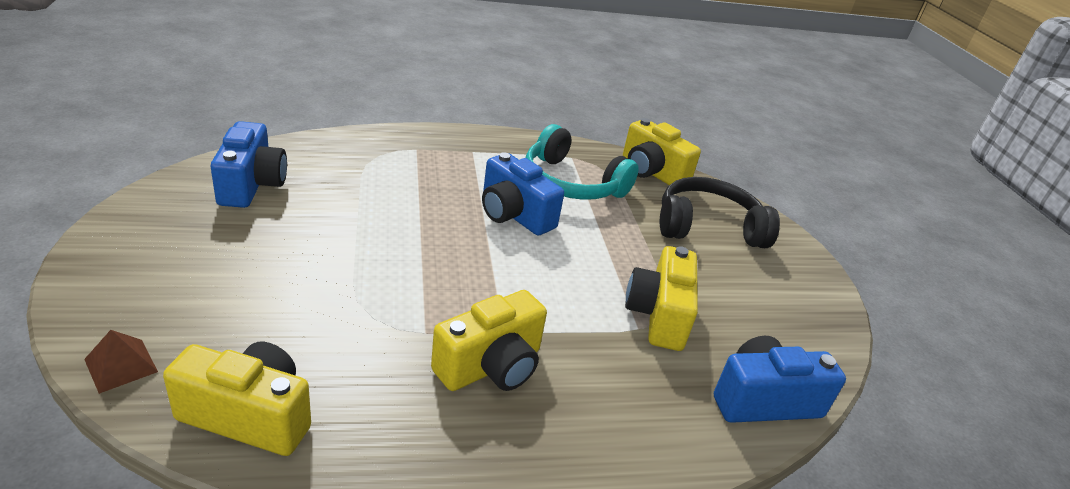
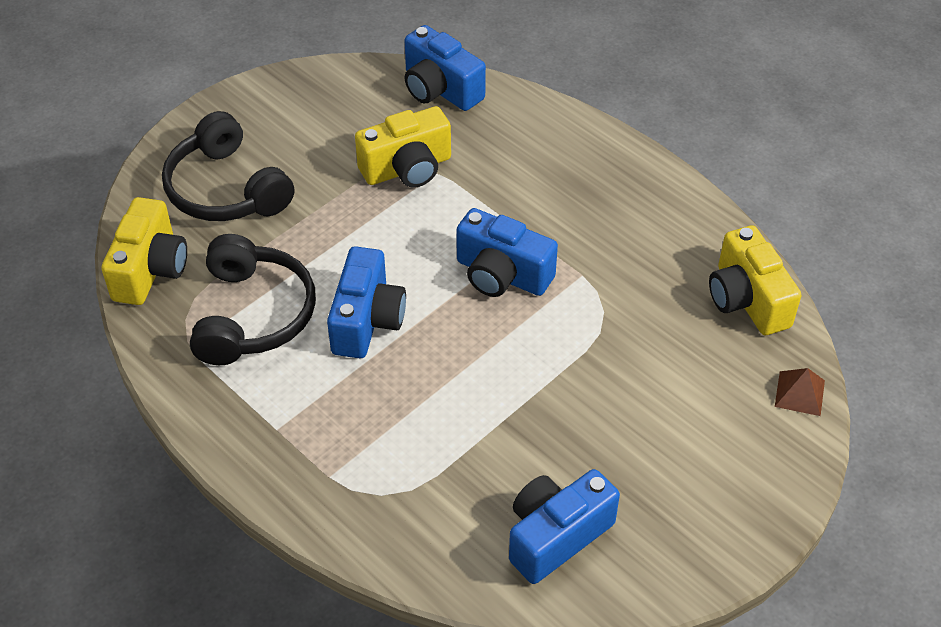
camera: 120 degrees left, 15 degrees up
(481, 291) = (502, 275): none -> blue camera
(491, 366) = (570, 223): yellow camera -> none
(572, 183) = (253, 315): turquoise headphones -> black headphones

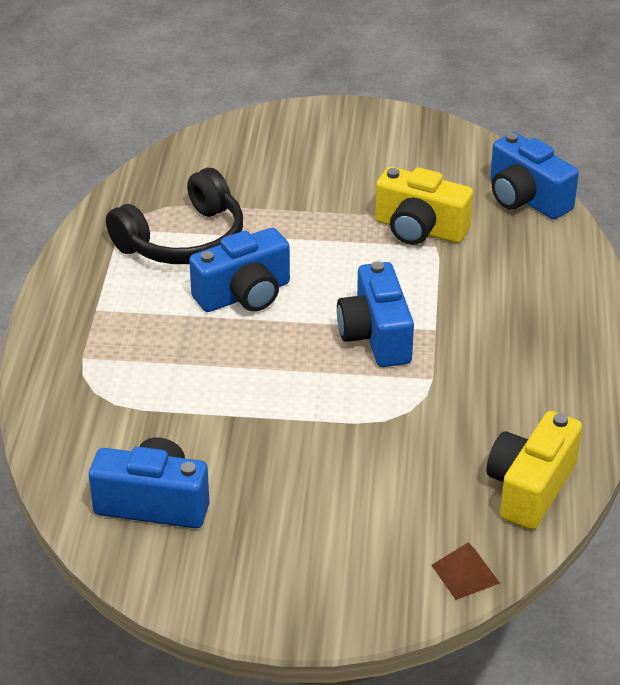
camera: 50 degrees right, 10 degrees down
(150, 269) = (167, 173): yellow camera -> none
(226, 189) = (282, 161): black headphones -> none
(440, 89) = (526, 198): blue camera -> blue camera turned 45 degrees counterclockwise

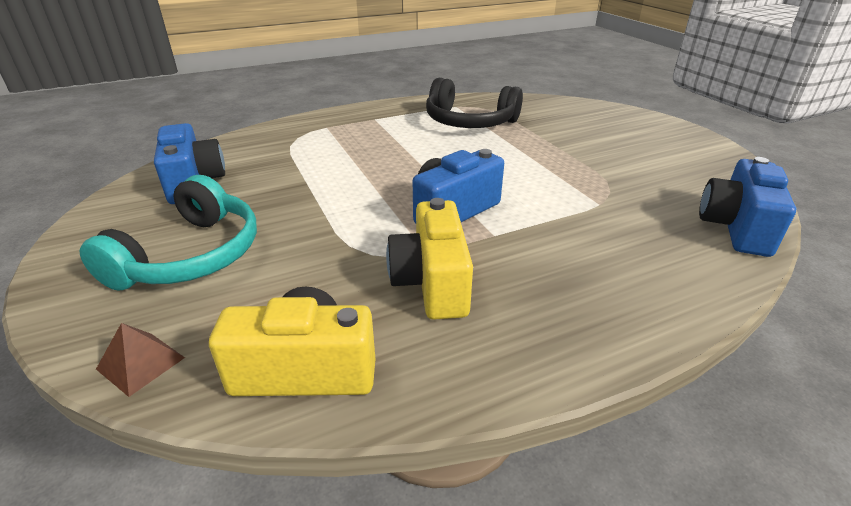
camera: 60 degrees right, 5 degrees down
(244, 295) = (440, 152): blue camera -> none
(322, 527) = (190, 255): none -> turquoise headphones
(419, 229) = (607, 191): yellow camera -> yellow camera (432, 282)

